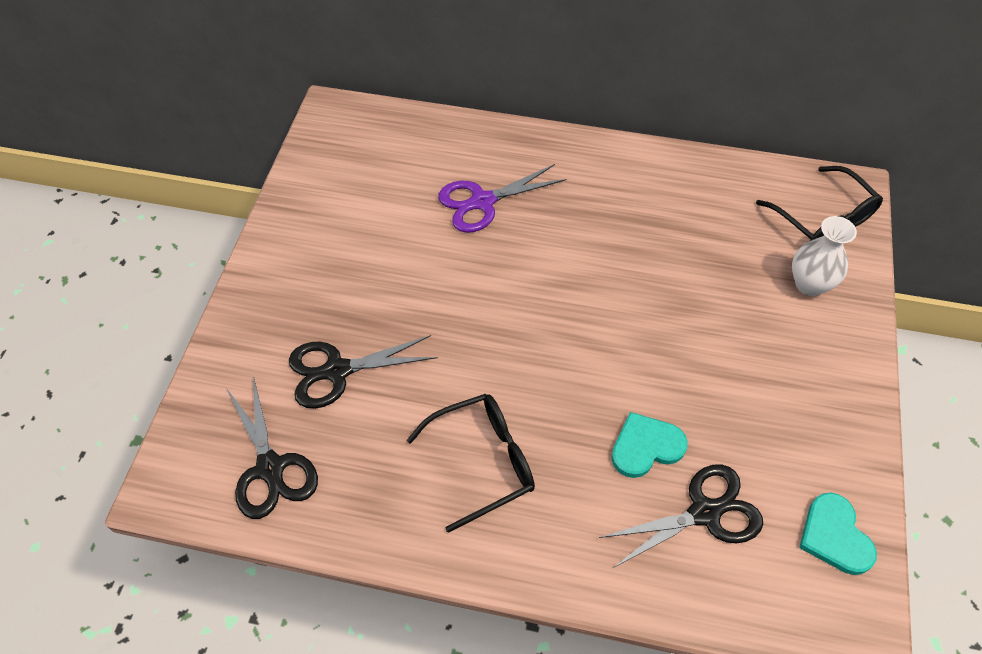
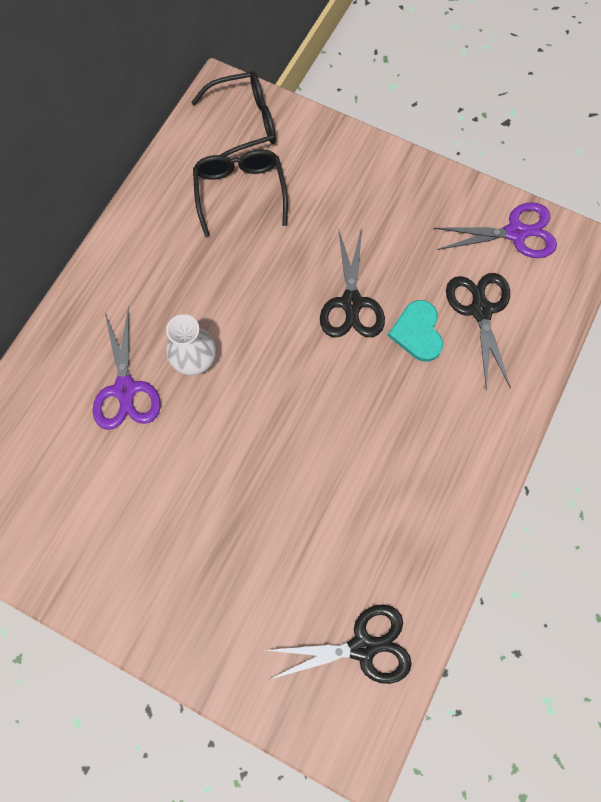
camera: 75 degrees left, 15 degrees up
(337, 371) = (278, 568): black scissors -> black scissors (351, 303)
(482, 462) = (401, 461): black glasses -> black glasses (240, 193)
(809, 284) = (305, 160): white vase -> white vase (195, 361)
(835, 536) = (516, 233): turquoise heart -> purple scissors

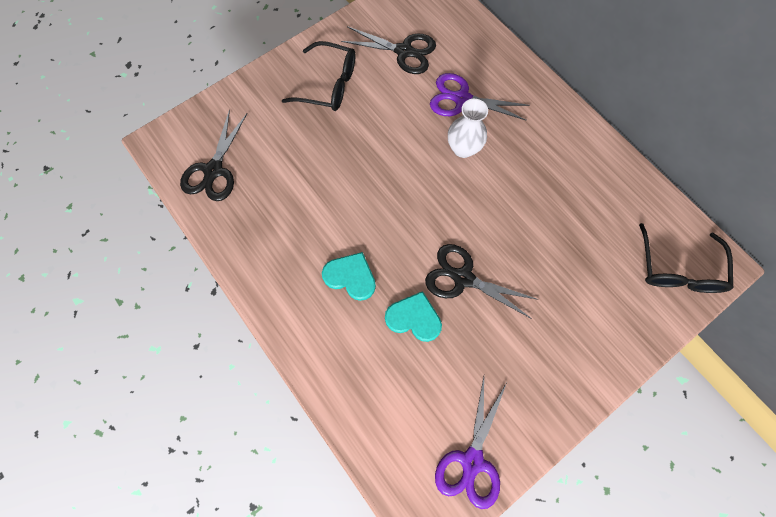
camera: 115 degrees right, 0 degrees up
(240, 193) = (602, 236): black glasses -> black glasses (328, 85)
(408, 413) = (350, 276): none -> turquoise heart
(480, 310) = (410, 382): black scissors -> black scissors (404, 51)

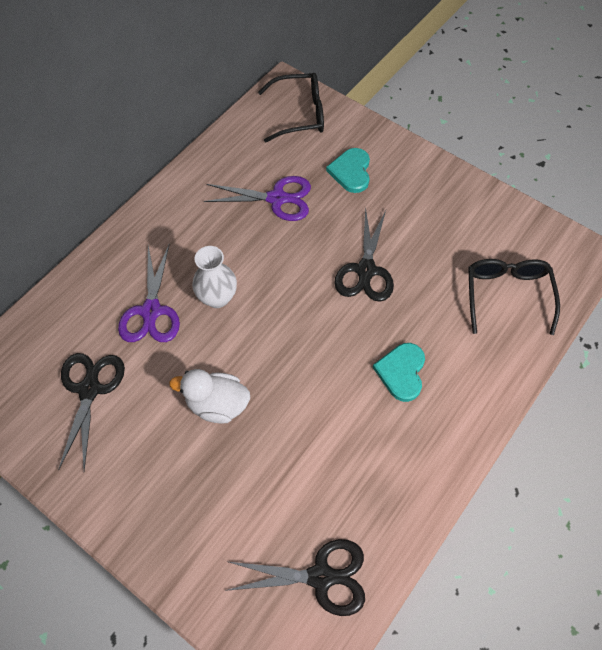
camera: 105 degrees left, 10 degrees down
(328, 85) = (158, 469): black glasses -> black glasses (507, 295)
(365, 130) = (217, 404): none -> white duck
(414, 318) = (421, 304): turquoise heart -> turquoise heart (351, 171)
(472, 461) = (525, 234): purple scissors -> purple scissors (277, 198)

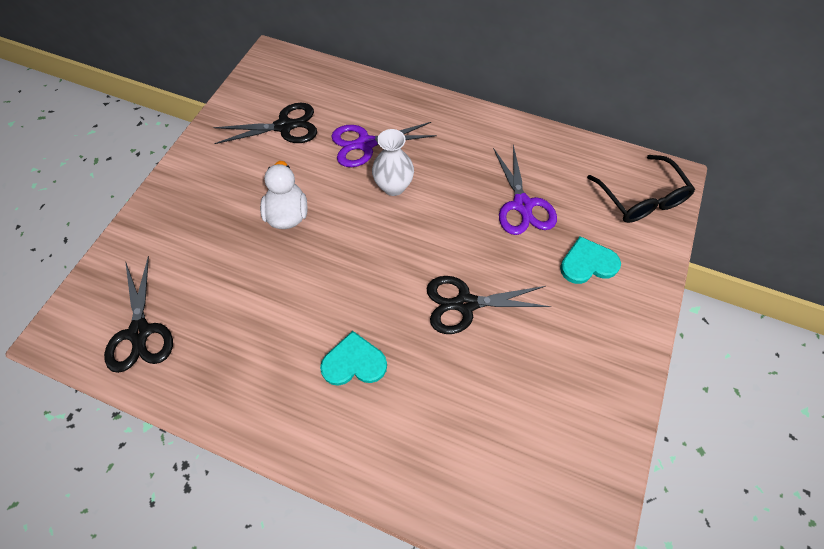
camera: 75 degrees right, 0 degrees up
(507, 295) = (483, 464): black glasses -> none

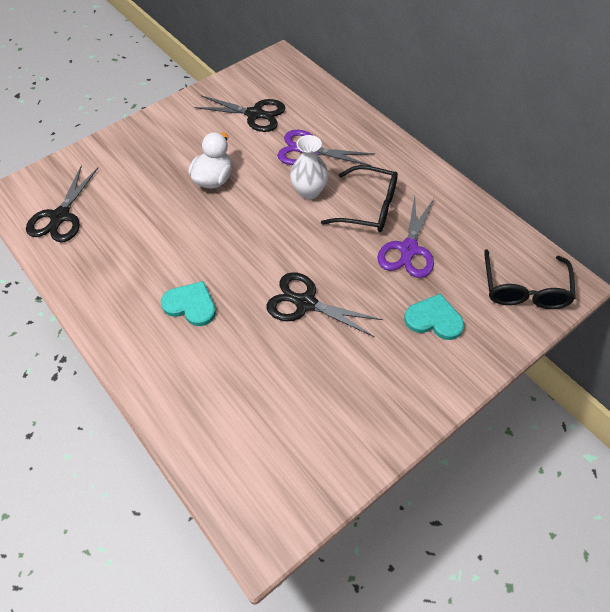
camera: 30 degrees right, 5 degrees down
(459, 179) = (368, 207): none -> black glasses

